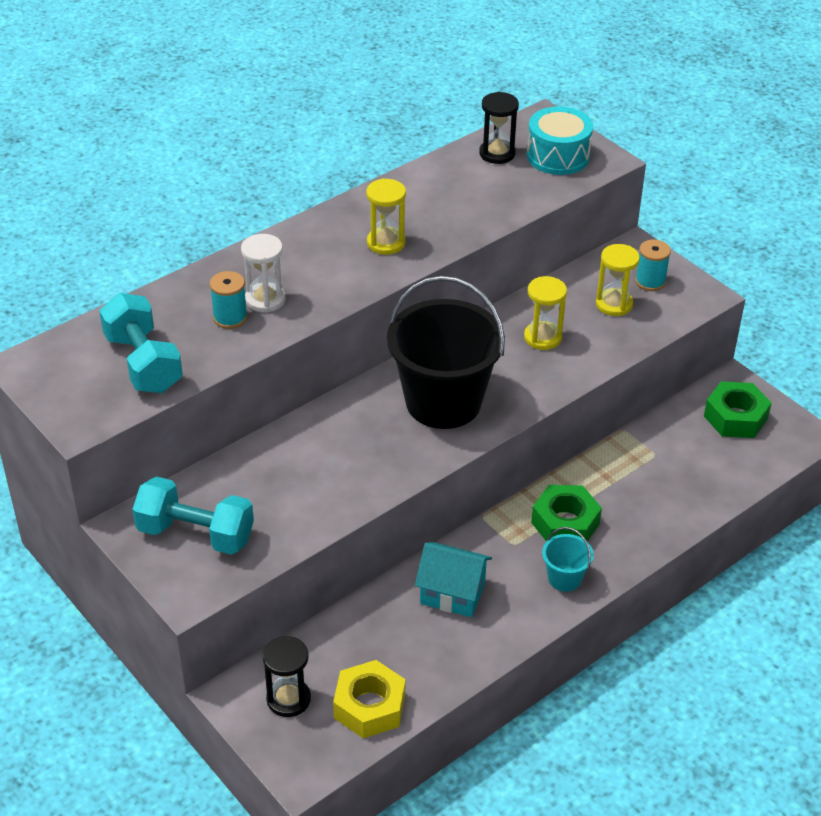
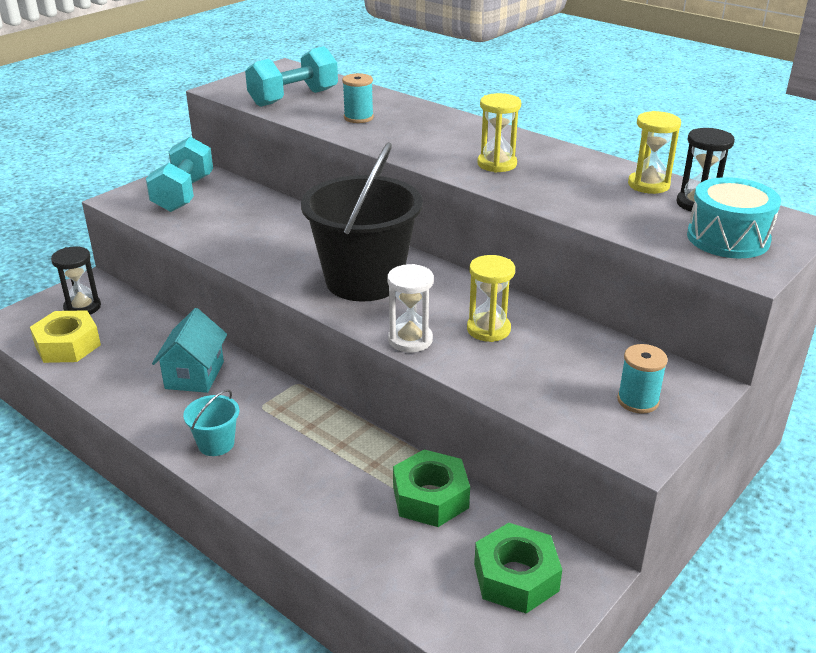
camera: 80 degrees right, 10 degrees down
(265, 299) = (388, 127): white hourglass -> white hourglass (410, 340)
(565, 523) = (295, 438): green nut -> green nut (430, 497)
(614, 304) = (575, 375): yellow hourglass -> yellow hourglass (648, 185)

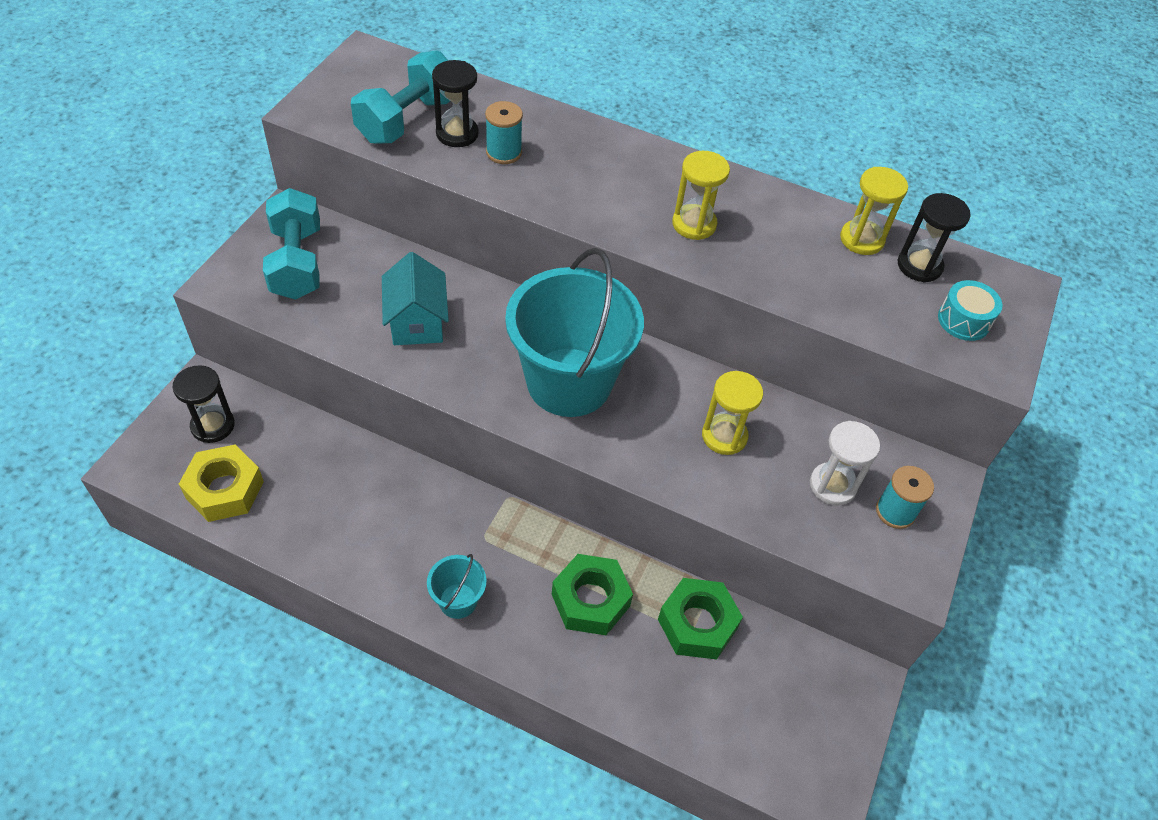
camera: 20 degrees left, 20 degrees up
(194, 375) = (392, 507): turquoise house -> turquoise house (417, 322)
(327, 106) = (457, 134): none -> black hourglass
(364, 281) = (569, 382): black bucket -> turquoise bucket
(410, 340) = (652, 467): white hourglass -> white hourglass (832, 485)
(516, 577) = (805, 702): green nut -> green nut (590, 600)
(728, 238) = (963, 320): turquoise drum -> turquoise drum, size x0.63

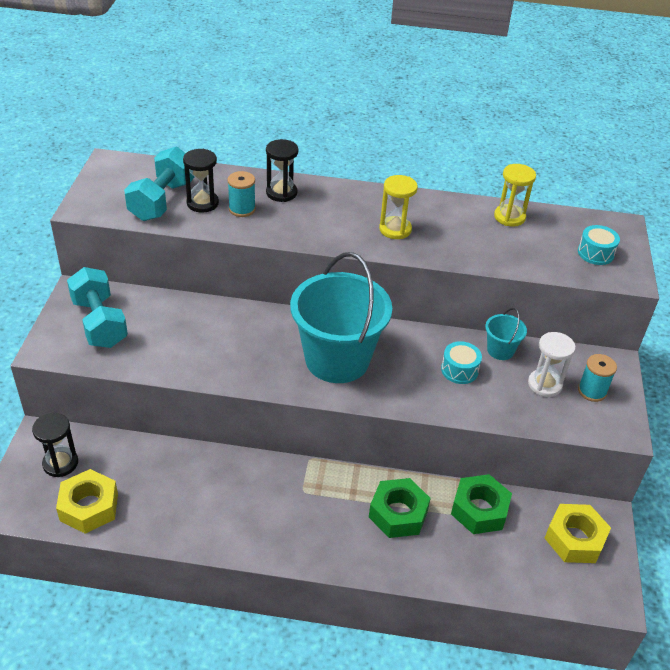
camera: 15 degrees left, 10 degrees down
(417, 322) = (209, 344): turquoise house -> none
(458, 601) = (302, 539): turquoise bucket -> turquoise bucket (500, 350)
(724, 436) = (459, 370): yellow hourglass -> turquoise drum
(808, 699) = (574, 539): none -> yellow nut
(919, 266) = (553, 226): black hourglass -> black hourglass (281, 193)

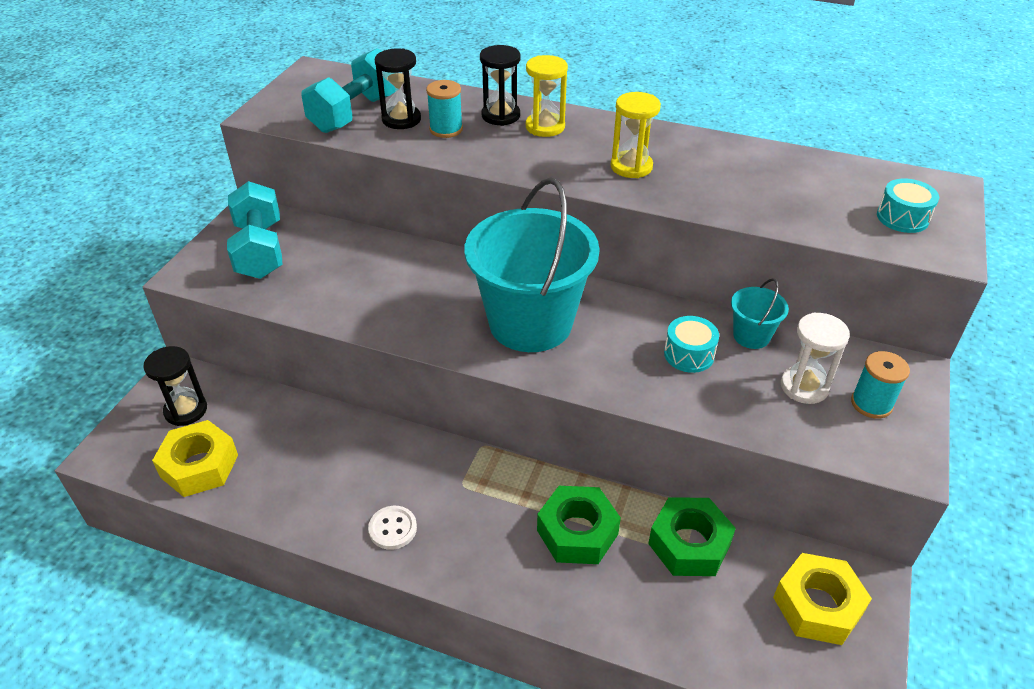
camera: 15 degrees right, 0 degrees up
(260, 532) = (393, 528): none -> white button
(509, 217) = (789, 165): yellow hourglass -> yellow hourglass (545, 127)

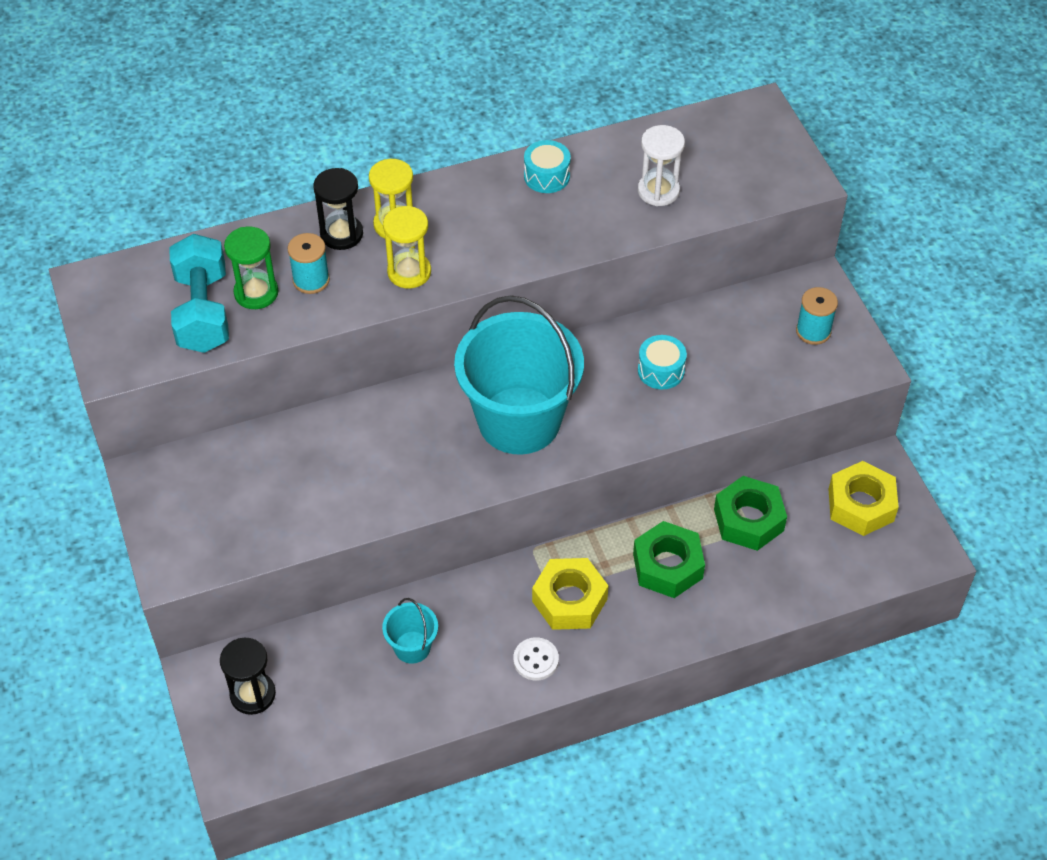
camera: 40 degrees left, 10 degrees up
(199, 466) = (326, 727): yellow nut -> yellow nut (569, 600)
(260, 250) = (206, 503): turquoise dumbbell -> none
(401, 119) = (256, 293): black hourglass -> green hourglass
(631, 167) = (512, 229): yellow hourglass -> yellow hourglass (409, 272)
(751, 336) = (690, 324): turquoise bucket -> turquoise bucket (412, 647)
(804, 387) = (760, 346): white hourglass -> white hourglass (658, 191)
(902, 217) = (751, 162): turquoise drum -> turquoise drum (546, 176)

